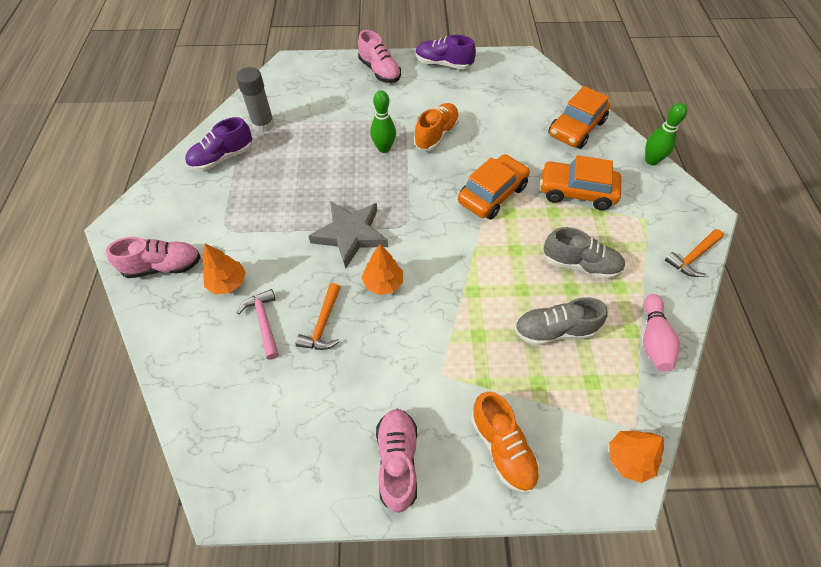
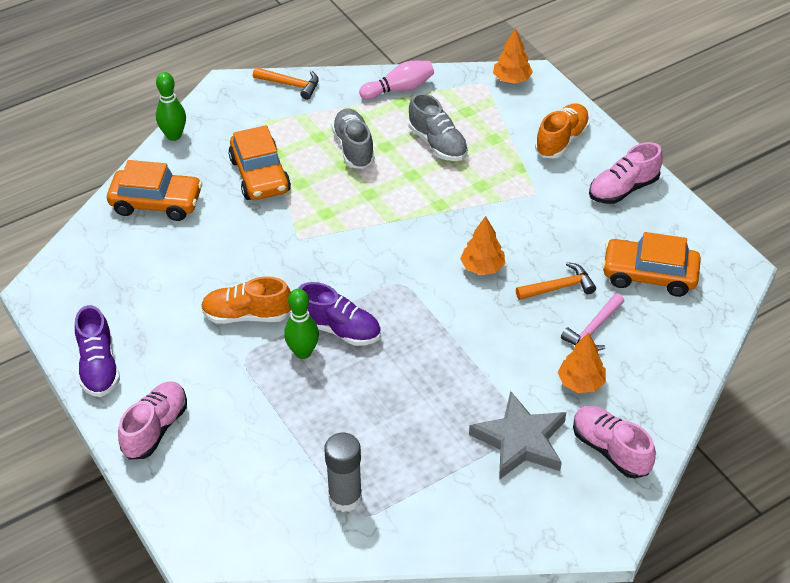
camera: 120 degrees left, 10 degrees down
(222, 158) = (432, 503): purple shoe -> purple shoe (339, 329)
(350, 235) = (447, 319): grey star -> grey star (520, 441)
(492, 194) = (309, 234): orange car -> orange car (649, 275)

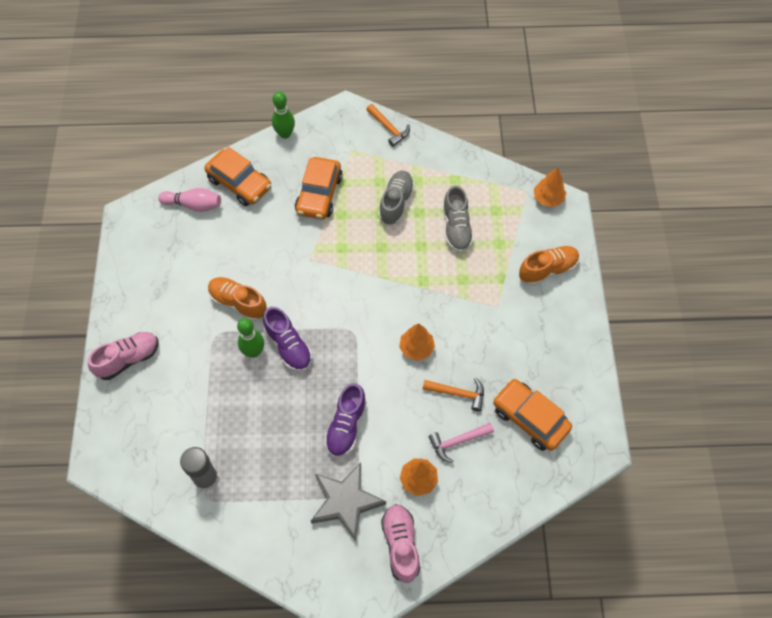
camera: 30 degrees right, 15 degrees up
(98, 366) = (125, 293): purple shoe -> purple shoe (346, 426)
(399, 89) = (461, 168): pink bowling pin -> pink bowling pin (194, 205)
(623, 189) = (563, 335): pink shoe -> none

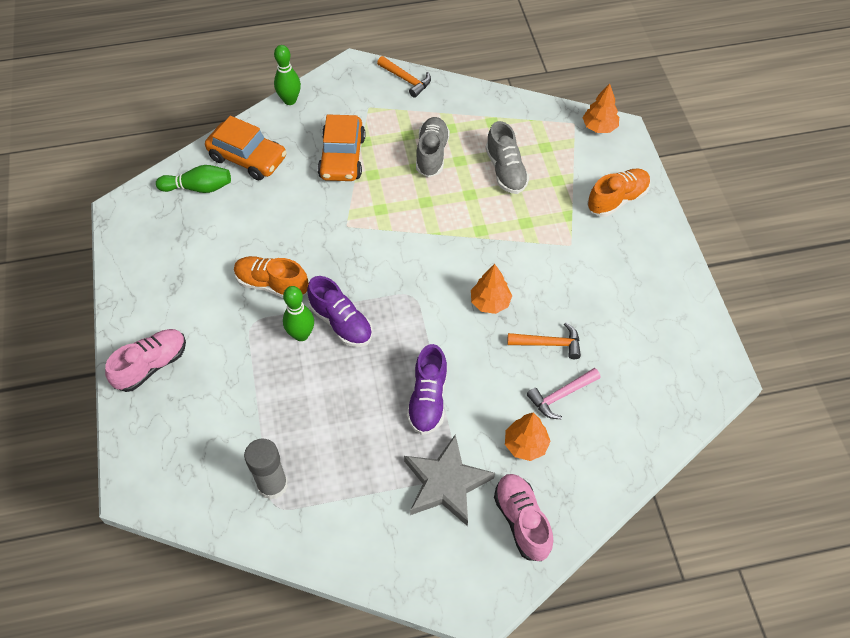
camera: 10 degrees left, 5 degrees down
(194, 205) = (198, 188): pink bowling pin -> green bowling pin
(530, 418) = (637, 357): orange car -> none

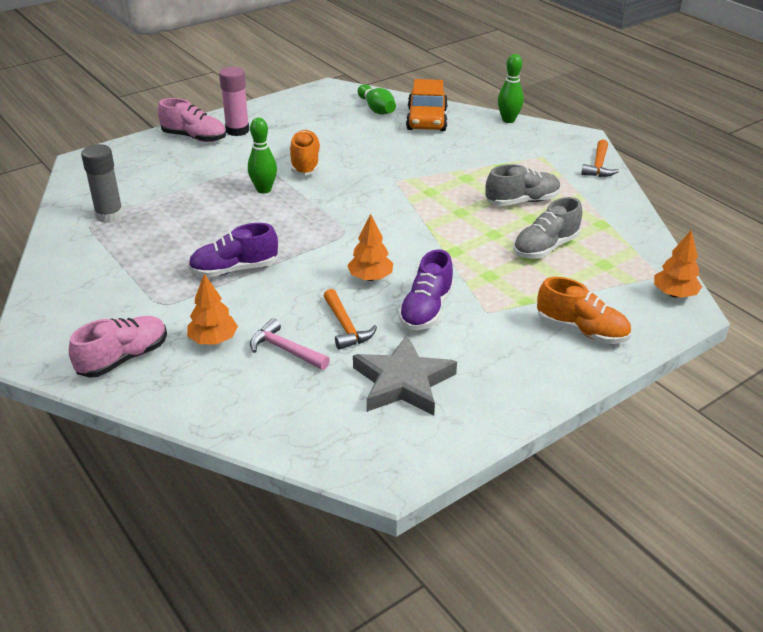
camera: 65 degrees right, 20 degrees down
(162, 321) = (237, 130): none -> pink glue stick
(341, 322) = (289, 204): purple shoe -> purple shoe (426, 310)
(342, 157) = (470, 159): orange car -> none
(446, 483) = (147, 302): grey star -> grey star (403, 382)

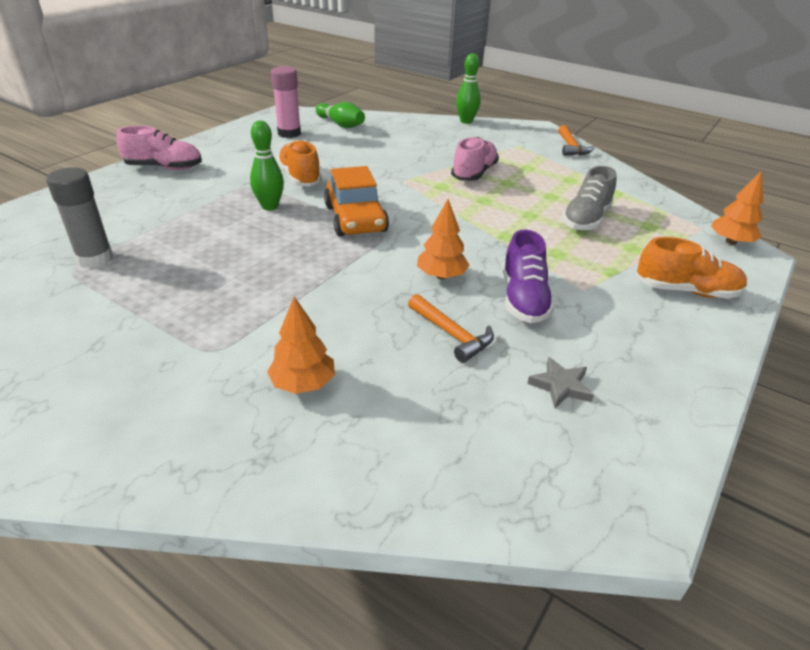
camera: 20 degrees left, 0 degrees up
(123, 358) = (191, 436): pink shoe -> pink shoe (474, 173)
(234, 269) = (283, 293): purple shoe -> none
(237, 130) = (209, 156): pink glue stick -> pink glue stick (289, 133)
(285, 350) = (400, 377): pink hammer -> none
(403, 382) = (560, 386): grey star -> grey star, size x0.50
(426, 119) = (393, 128): orange car -> orange car (355, 219)
(522, 201) = (531, 183): grey shoe -> none

